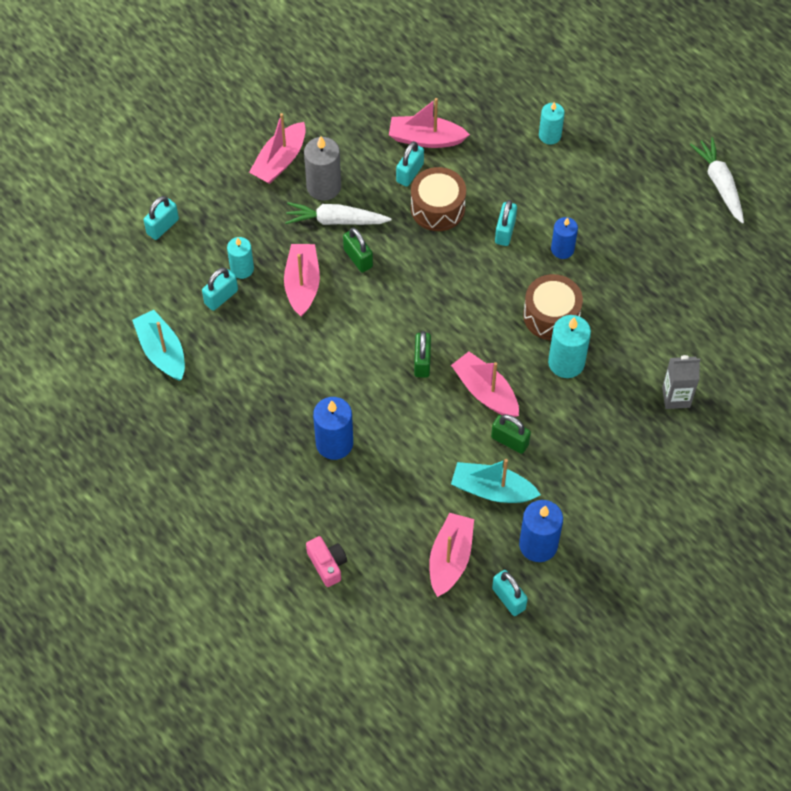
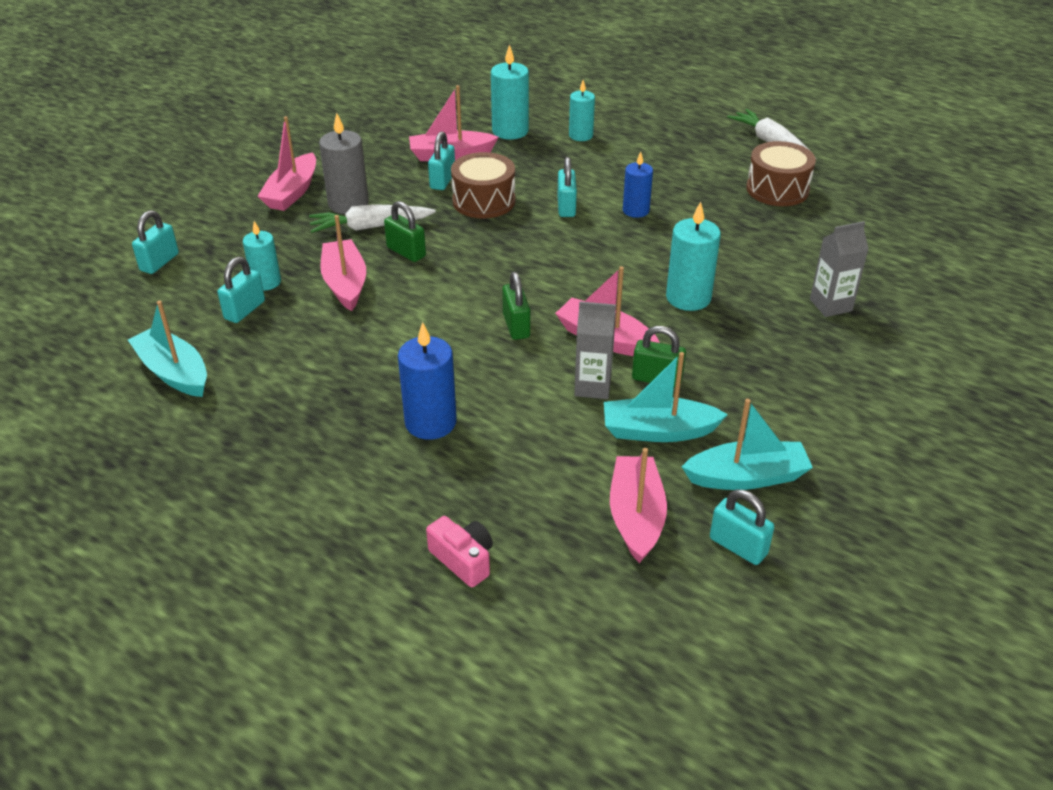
camera: 15 degrees left, 20 degrees down
(460, 437) = (592, 386): none -> grey carton
(488, 115) = (510, 131): none -> turquoise candle
(538, 545) = (746, 477): blue candle -> turquoise boat
(551, 315) = (650, 262): brown drum -> brown drum (777, 189)

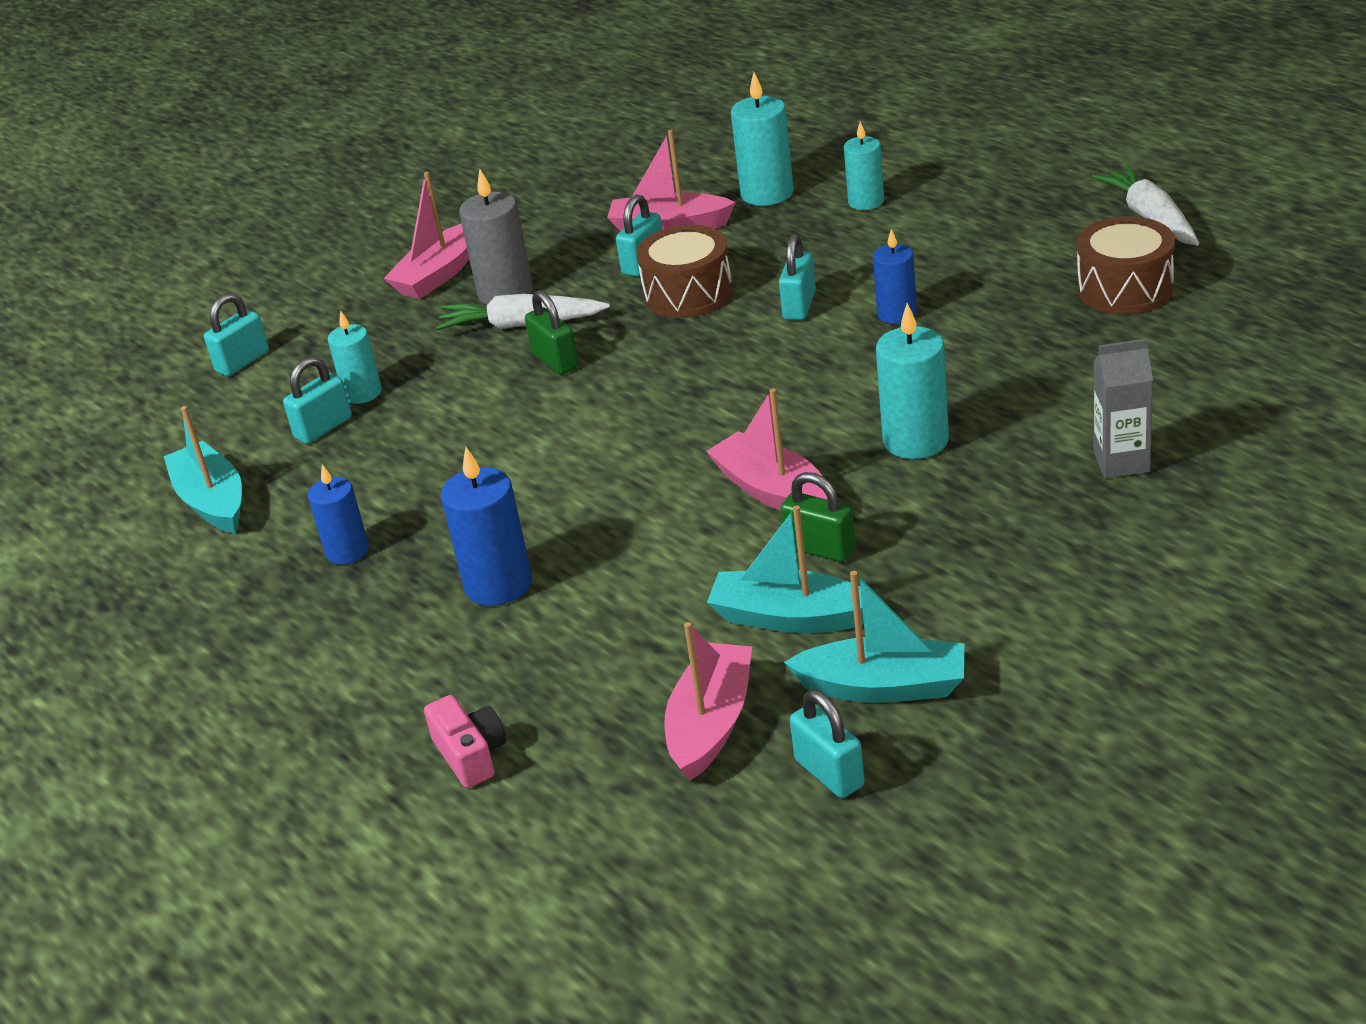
camera: 20 degrees right, 5 degrees down
(300, 405) = (347, 551): none -> blue candle
(345, 283) = (460, 399): pink boat -> none
(516, 326) = (660, 467): green padlock -> none
(592, 386) = (727, 553): grey carton -> none

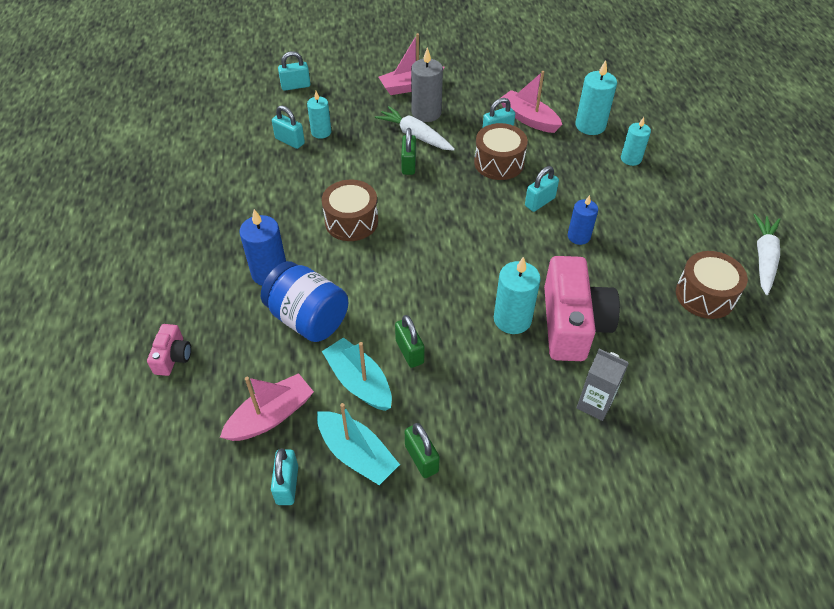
camera: 30 degrees right, 15 degrees up
(212, 501) = (217, 152): turquoise boat -> none
(323, 428) = (290, 141): turquoise padlock -> turquoise padlock turned 45 degrees clockwise
(347, 551) = (236, 213): blue candle -> none
(550, 464) = (351, 221): none -> brown drum
(626, 598) = (308, 318): none -> blue jar
(773, 491) = (423, 303): pink boat -> none
(974, 639) = (421, 458): none -> green padlock
(998, 402) = (572, 323): none -> pink camera

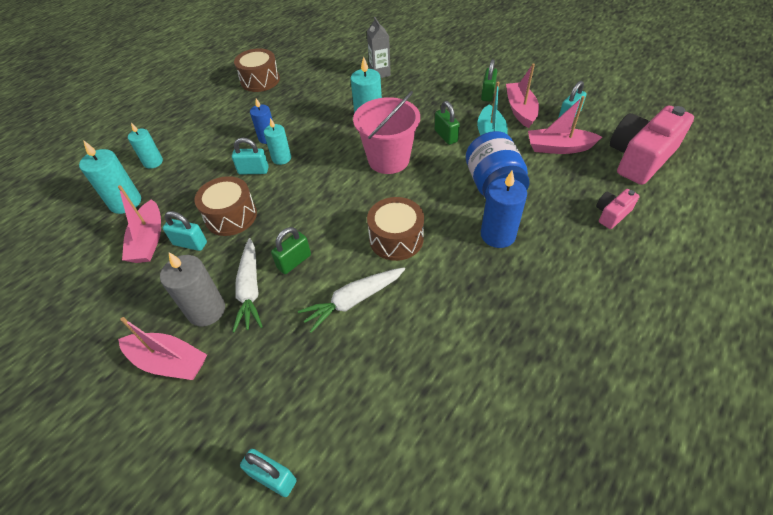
camera: 135 degrees left, 0 degrees up
(290, 141) = (366, 374): turquoise padlock -> none
(321, 132) = (324, 362): turquoise candle -> turquoise candle (281, 158)
(357, 454) = (520, 110): turquoise boat -> pink boat
(409, 352) = (446, 136): green padlock -> green padlock turned 45 degrees counterclockwise
(436, 285) = (388, 160): none -> pink bucket
(572, 323) = (341, 103): pink camera -> pink camera (640, 158)
(764, 258) = (204, 78): white carrot -> white carrot (353, 301)

